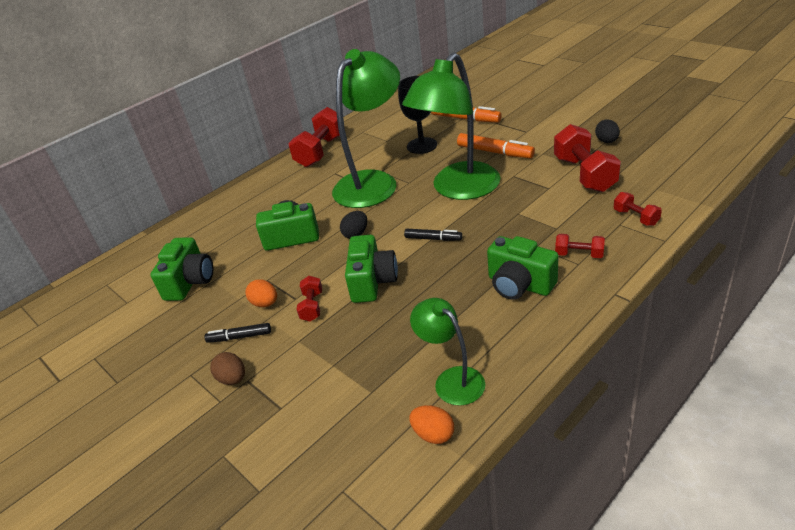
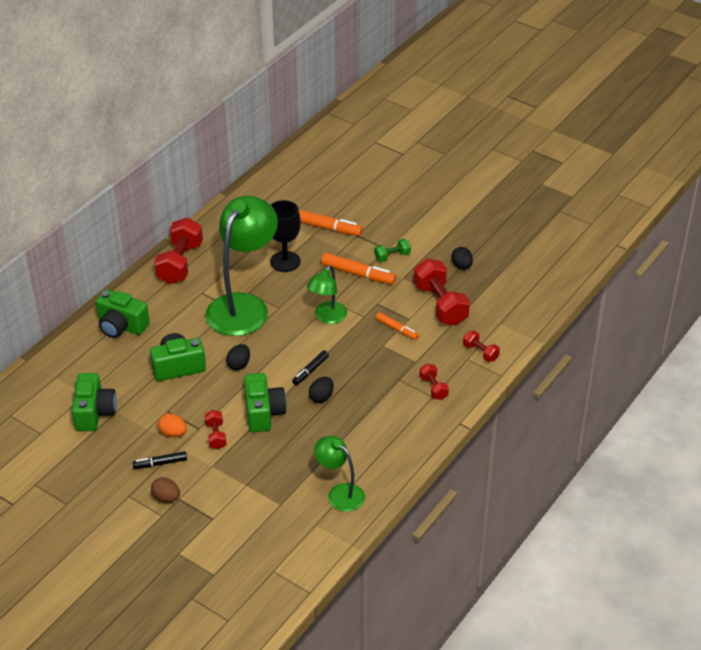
camera: 15 degrees left, 5 degrees up
(433, 239) = (310, 371): black marker -> black marker turned 120 degrees clockwise
(433, 434) = (331, 532): orange egg -> none
(442, 265) = (321, 397): none -> black egg
(458, 189) = (327, 317): green lamp -> green lamp, size x0.52
(519, 284) = (386, 415): green camera -> green camera (121, 326)
(531, 137) = (392, 256): none -> green dumbbell
(535, 198) = (397, 329): none -> orange marker
(579, 254) = (433, 388): red dumbbell -> red dumbbell turned 60 degrees clockwise

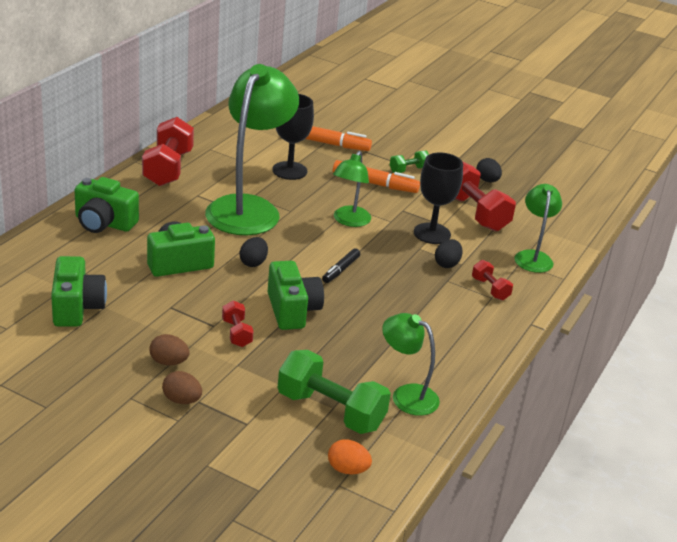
camera: 10 degrees left, 10 degrees down
(160, 463) = (169, 362): black marker -> brown egg
(173, 433) = (181, 330): orange egg -> orange egg (347, 469)
(278, 507) = (331, 411): none -> green dumbbell
(321, 397) = (360, 296): black egg -> black egg (447, 264)
(397, 329) = (432, 233): orange marker -> black goblet
(480, 352) = (533, 257): red dumbbell -> green lamp

